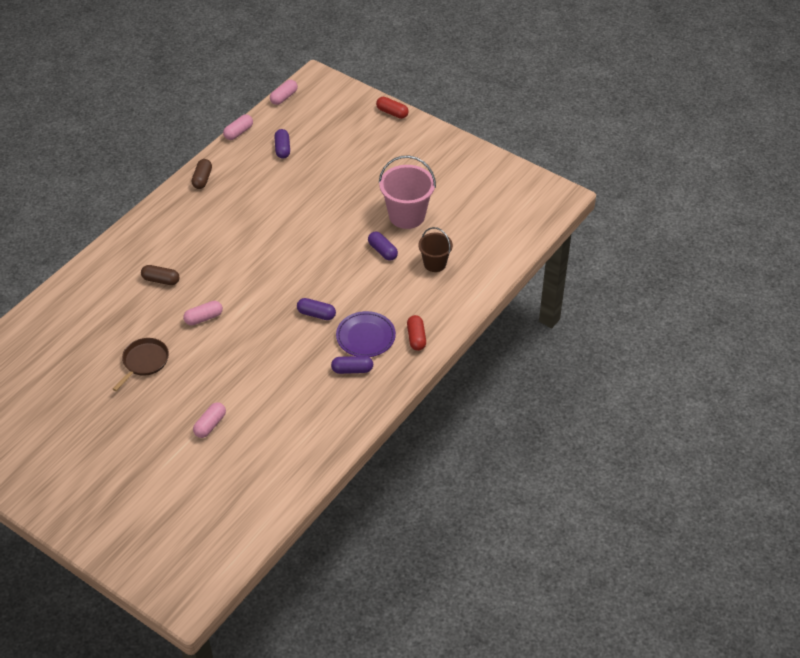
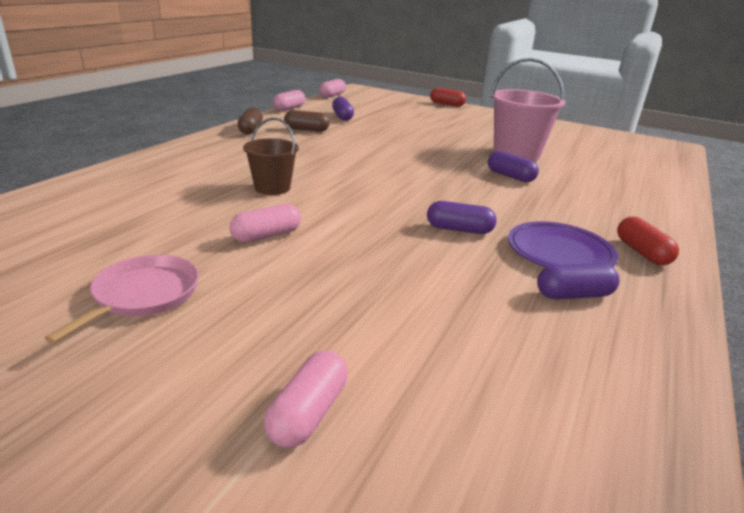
camera: 10 degrees left, 20 degrees down
(144, 362) = (143, 295): brown pan -> pink pan
(161, 280) = (190, 198): brown capsule -> brown capsule (306, 130)
(435, 263) = (588, 185): brown bucket -> brown bucket (272, 188)

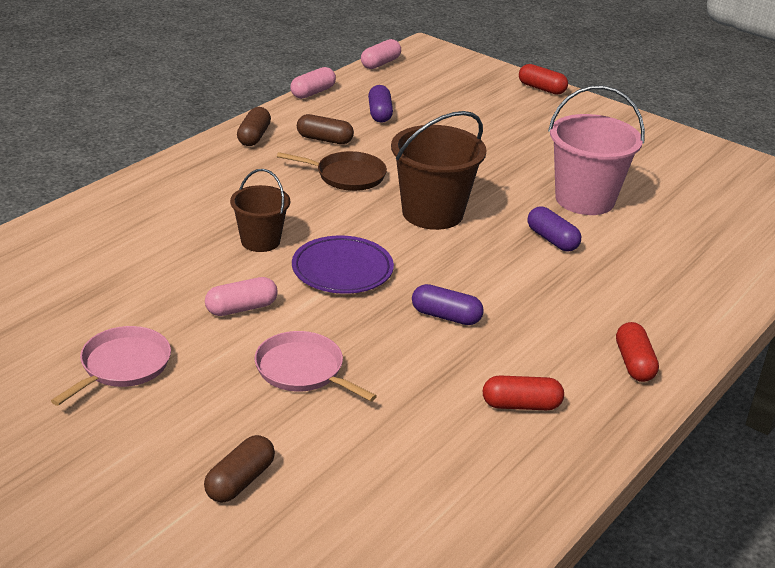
camera: 10 degrees right, 5 degrees up
(308, 413) = (240, 481): pink capsule -> brown capsule
(332, 147) = (347, 176): none -> brown pan
(344, 283) = (303, 370): none -> pink pan
(409, 165) = (432, 213): none -> brown bucket
(559, 253) = (540, 355): purple plate -> purple plate (342, 270)
(573, 295) = (521, 405): purple capsule -> red capsule

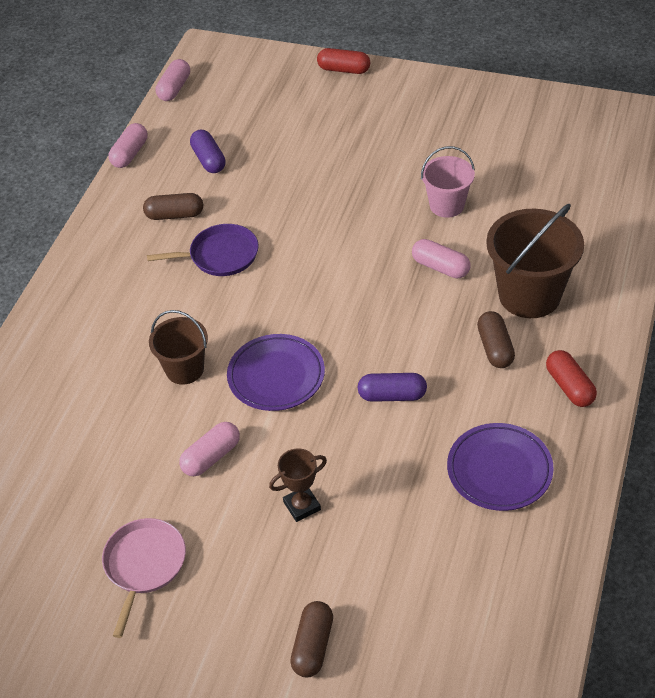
camera: 15 degrees left, 15 degrees up
(254, 136) = (105, 236): brown capsule -> brown capsule (495, 348)
(303, 370) = (302, 506): pink pan -> brown trophy
(347, 176) = (220, 255): brown pan -> purple pan
(432, 213) = (321, 274): brown bucket -> brown bucket (529, 295)
(521, 405) = (499, 470): red capsule -> purple plate
(552, 240) = (440, 267): purple capsule -> pink capsule
(584, 199) = (447, 205): pink bucket -> pink bucket, size x0.60

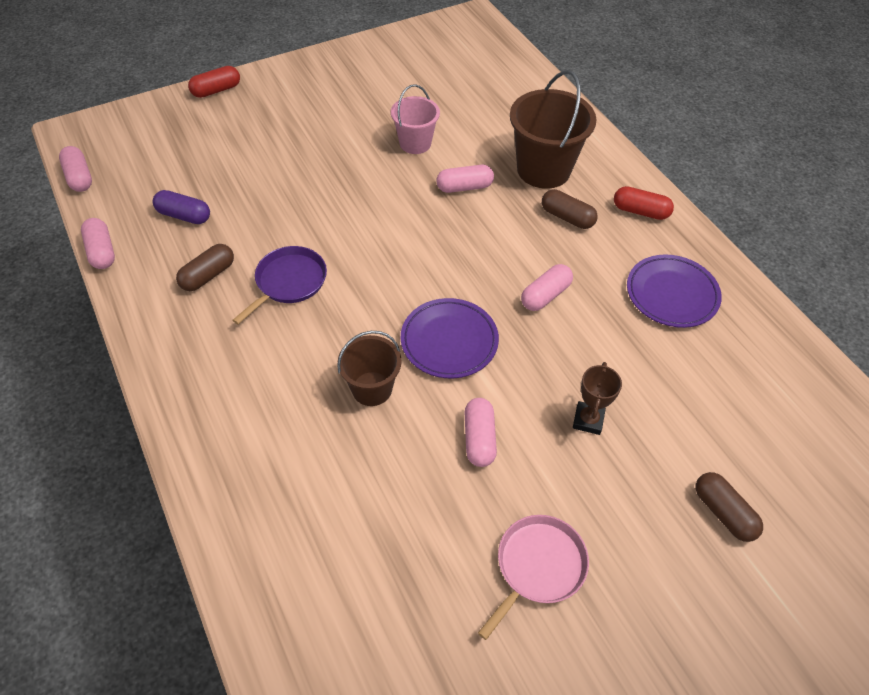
camera: 50 degrees left, 5 degrees up
(144, 565) = (538, 566): pink pan -> pink pan turned 75 degrees clockwise
(392, 395) = (545, 295): purple capsule -> pink capsule

